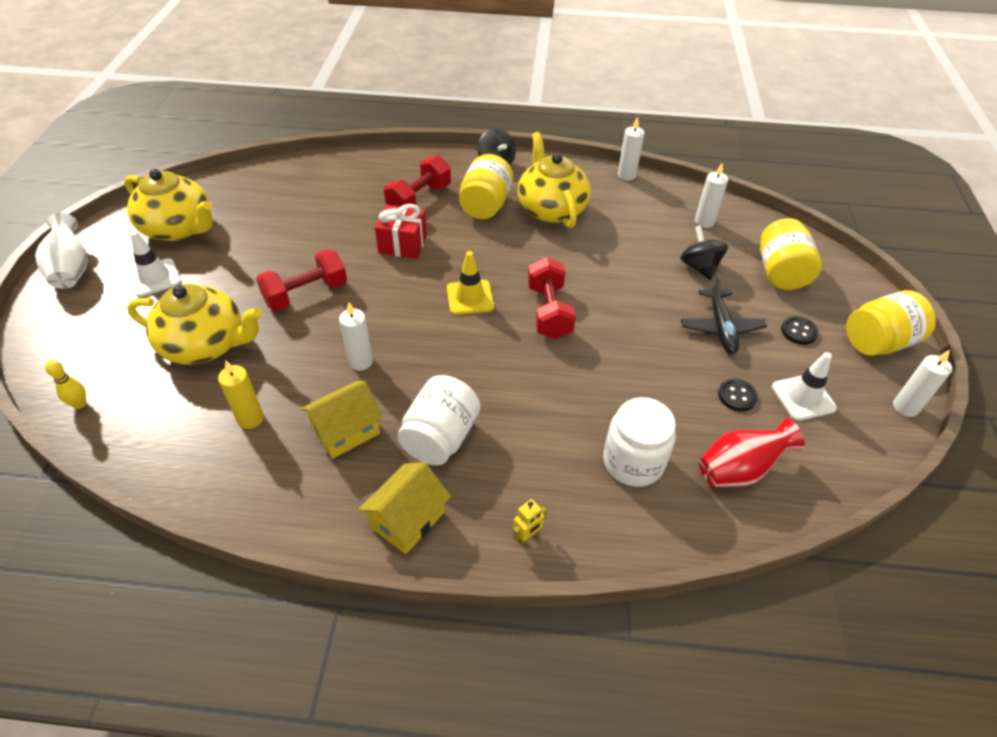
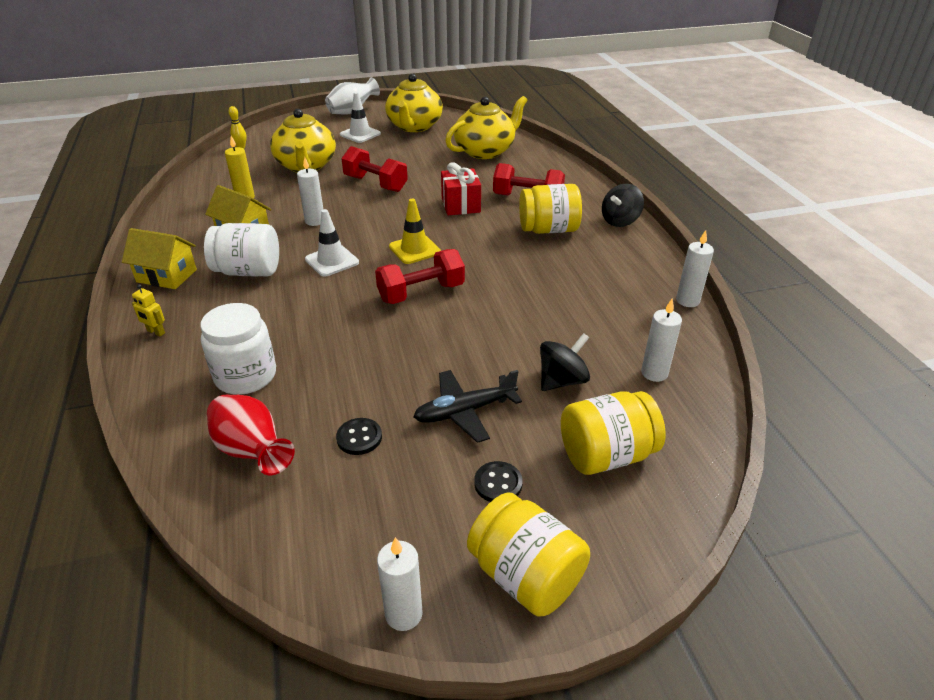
camera: 70 degrees right, 10 degrees down
(551, 209) = (577, 265): yellow teapot -> yellow teapot (485, 151)
(803, 397) = (379, 497): white traffic cone -> white traffic cone (332, 261)

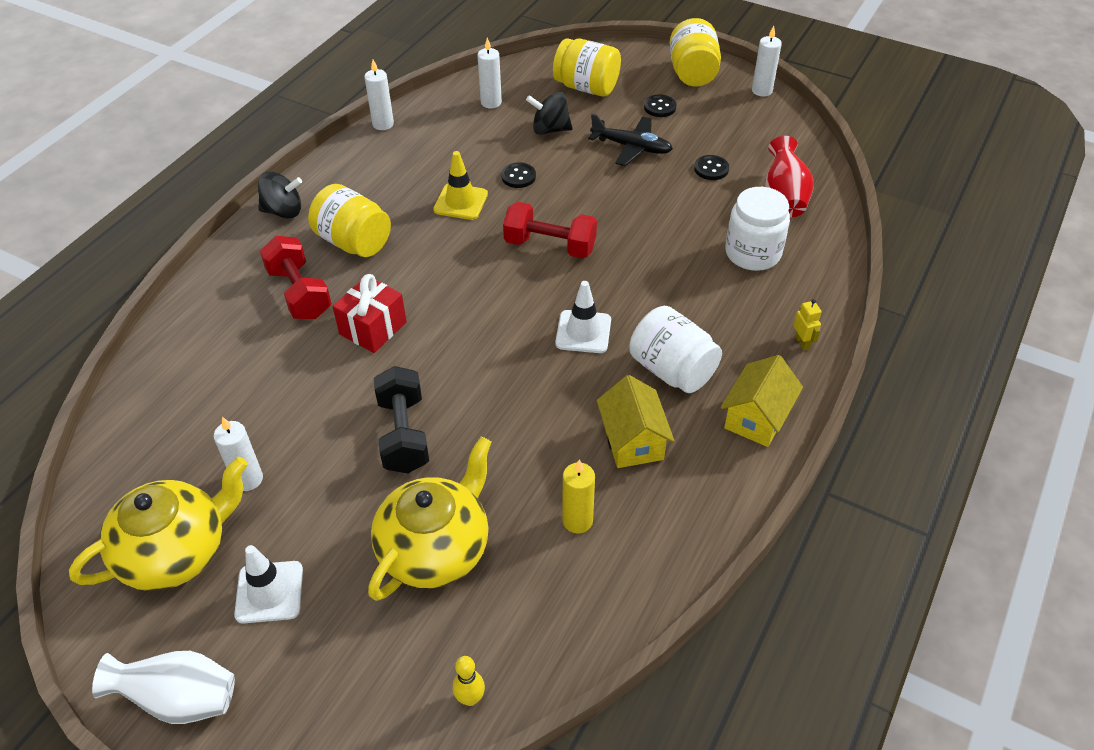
camera: 135 degrees left, 10 degrees up
(167, 276) = (757, 418): yellow house -> yellow house turned 60 degrees clockwise
(315, 221) = (541, 408): white candle -> white candle (248, 479)
(375, 184) = (403, 434): red dumbbell -> black dumbbell
(414, 249) = (495, 296): yellow traffic cone -> yellow traffic cone (460, 202)
(485, 151) = (200, 408): yellow teapot -> none
(519, 324) = (518, 176): none -> black button

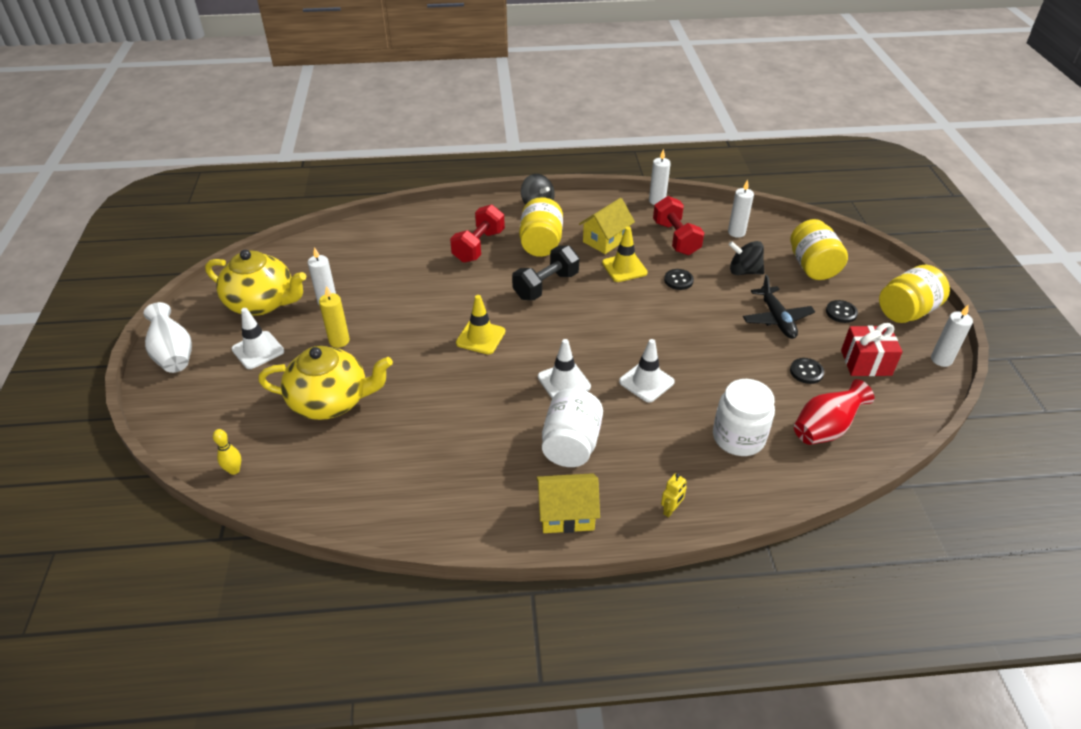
camera: 55 degrees right, 5 degrees down
(373, 328) = (478, 288): red gift -> red gift (866, 363)
(403, 434) = (406, 344): black dumbbell -> black dumbbell (546, 286)
(456, 364) = (480, 337): none -> yellow traffic cone
(550, 129) = (744, 271): black spinning top -> black spinning top turned 45 degrees counterclockwise
(550, 246) = (628, 327): red dumbbell -> red dumbbell (676, 238)
(577, 521) = (397, 457): yellow candle -> yellow candle (339, 341)
(632, 441) = (487, 453): yellow house -> yellow house (605, 240)
(635, 274) = (646, 382): none -> white traffic cone

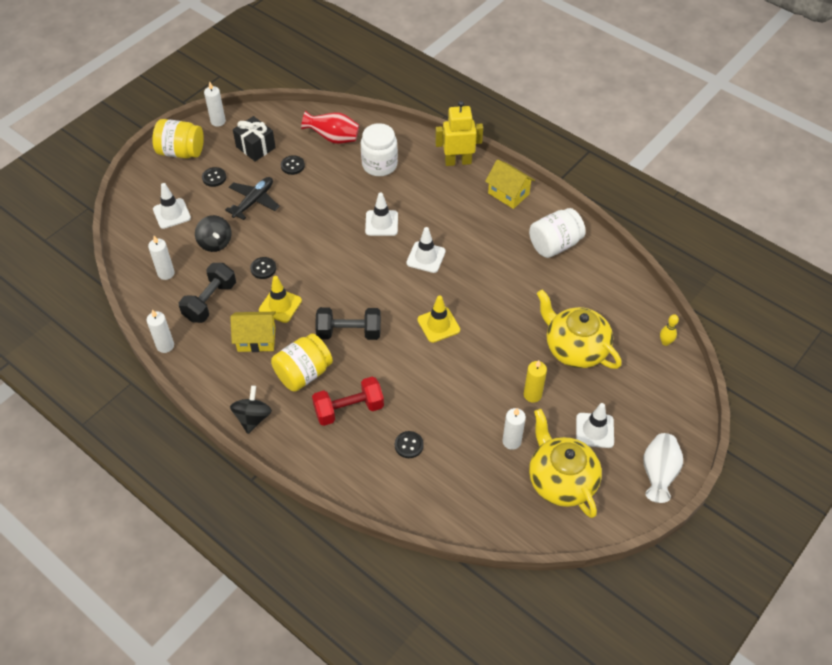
camera: 135 degrees left, 10 degrees up
(408, 254) = (409, 445): none -> black button
(571, 445) = (466, 222): white jar -> white jar (554, 245)
(671, 510) = (458, 161): yellow robot -> yellow robot, size x2.20
(676, 238) = (210, 301): red dumbbell -> black dumbbell
(812, 266) = (171, 213): yellow jar -> white traffic cone
(866, 363) = (255, 147): red gift -> black gift

